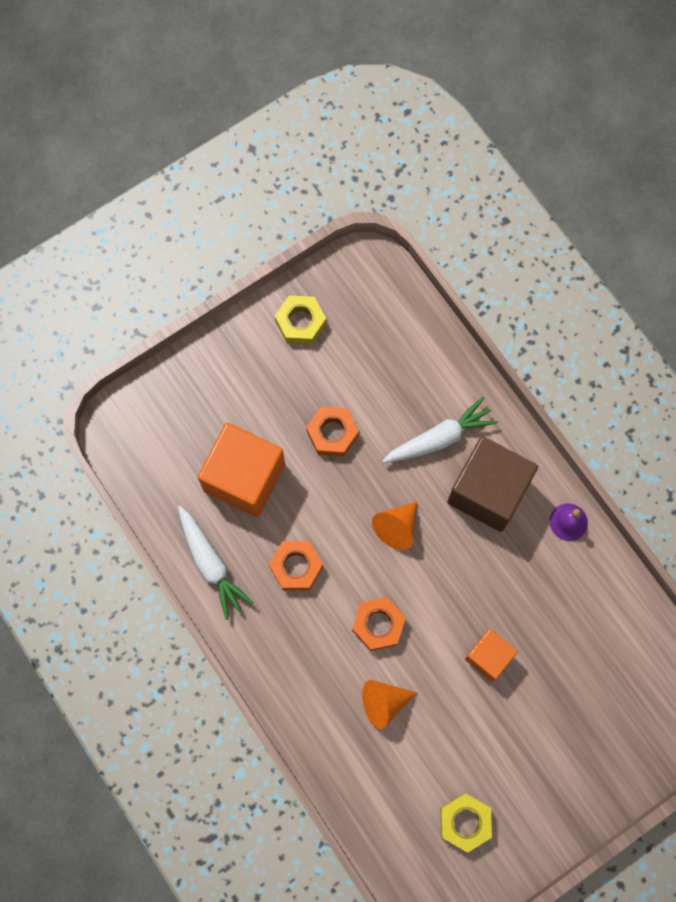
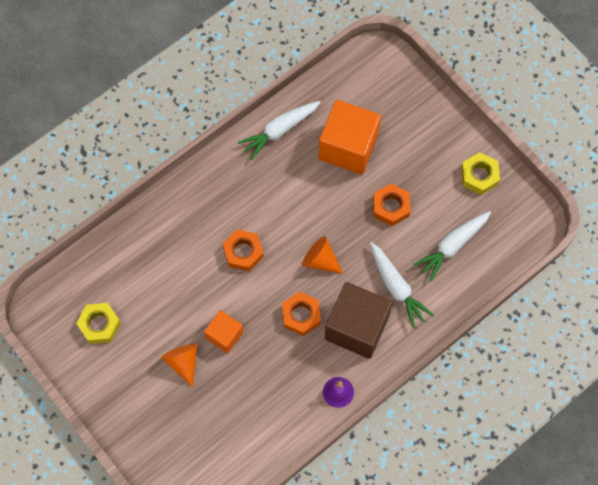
camera: 85 degrees right, 5 degrees down
(296, 567) = (283, 190): orange nut -> orange nut (301, 315)
(384, 702) = (185, 260): orange cone -> orange cone (183, 362)
(390, 365) = (452, 246): none -> white carrot

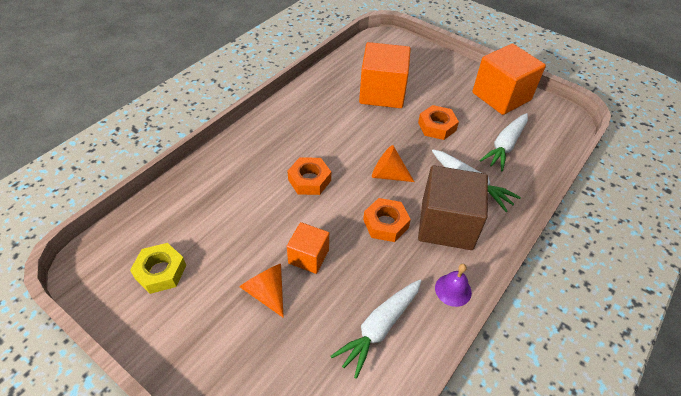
camera: 15 degrees left, 20 degrees down
(280, 130) = (319, 90): white carrot -> white carrot (380, 327)
(479, 175) = (501, 96): yellow nut -> orange cube

